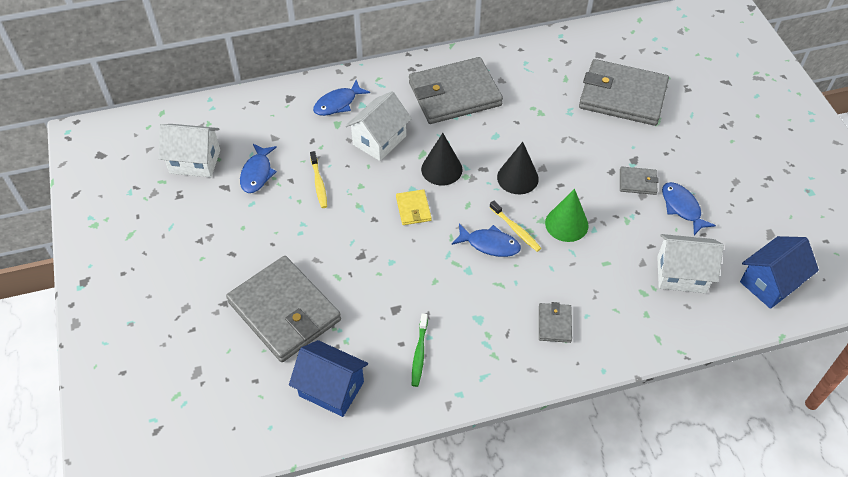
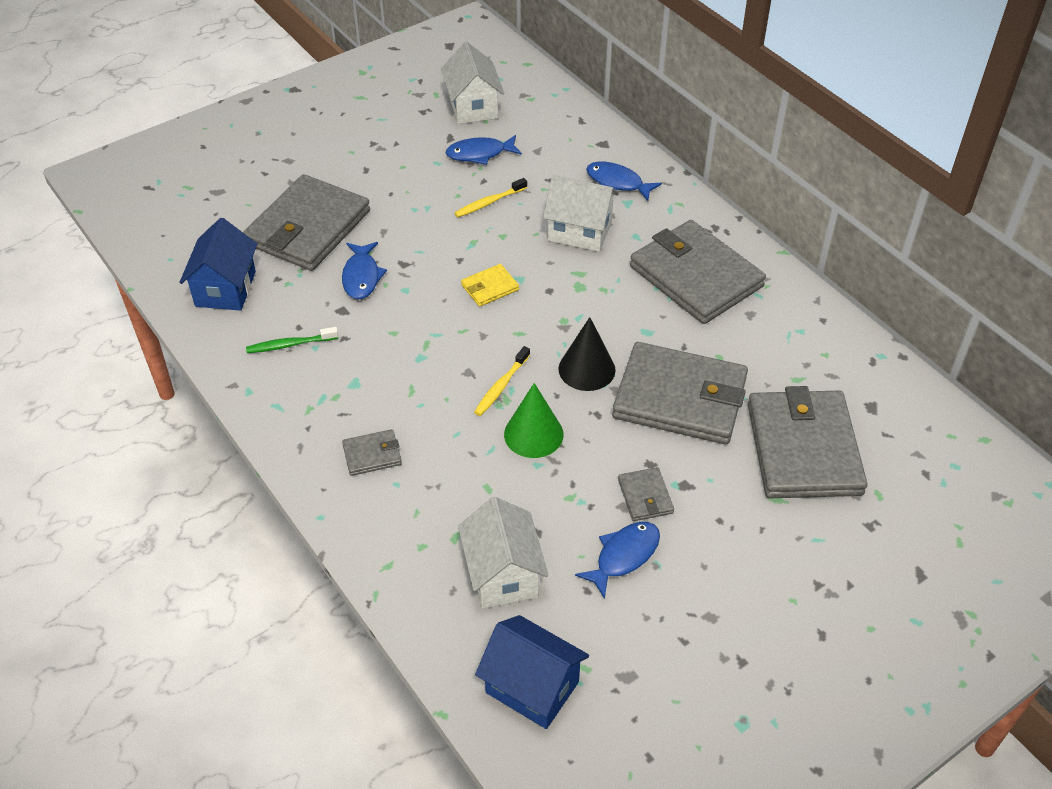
camera: 70 degrees right, 5 degrees down
(441, 169) = (563, 296): black cone -> none
(489, 244) = (467, 367): blue fish -> blue fish (361, 276)
(561, 138) = (680, 398): none -> grey wallet

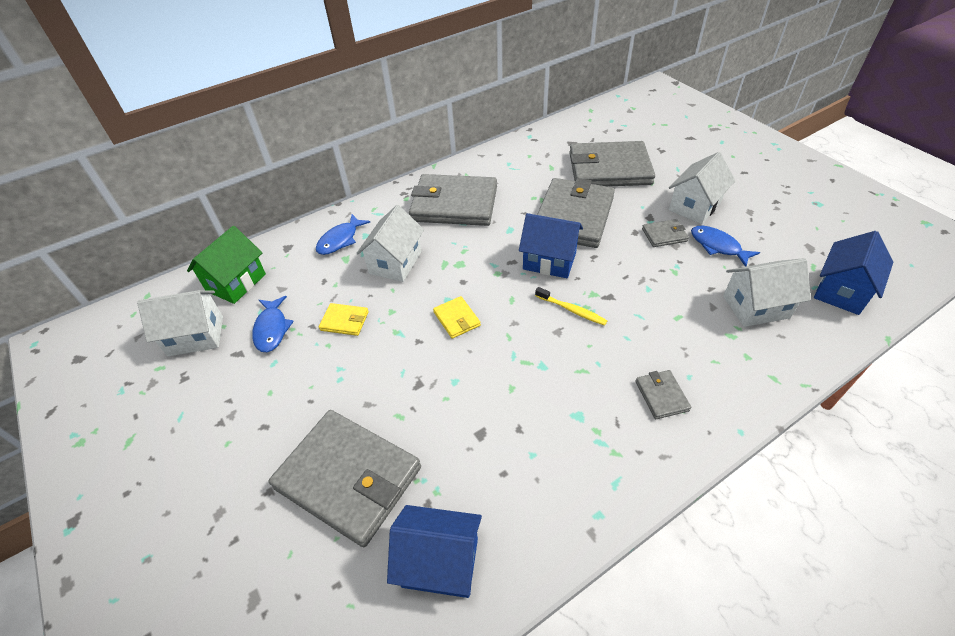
camera: 85 degrees left, 0 degrees up
(290, 345) = (530, 479): green toothbrush -> none
(361, 276) = (433, 419): blue fish -> none
(489, 202) = (344, 321): yellow toothbrush -> yellow wallet
(533, 434) = (619, 290): green cone -> none
(546, 117) = (236, 282): none -> green house
(586, 369) = (549, 261): black cone -> blue house
(695, 276) = (454, 204): grey wallet -> grey wallet turned 45 degrees clockwise
(716, 545) = (694, 206): none -> white house

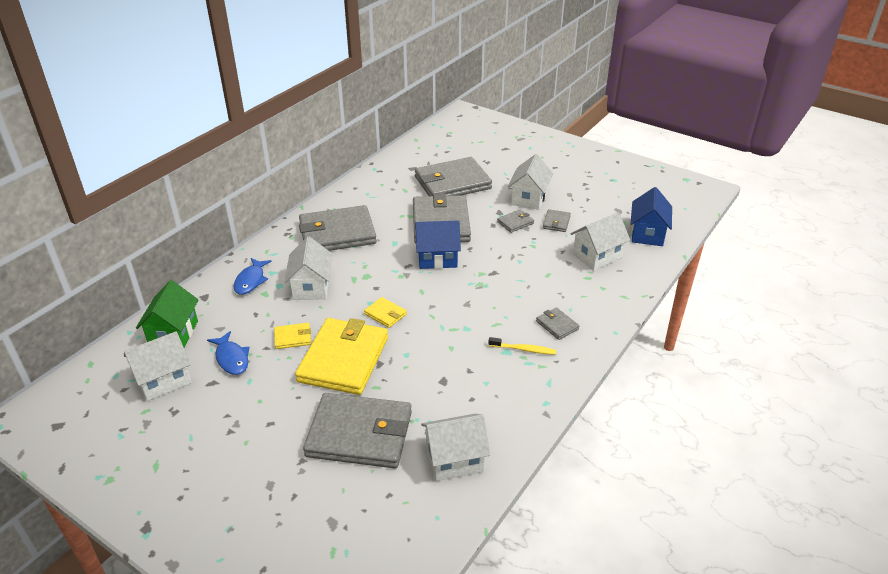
camera: 25 degrees left, 10 degrees down
(382, 366) = (343, 359): none -> yellow wallet
(440, 562) = (454, 459): blue house -> white house
(572, 310) = (470, 287): yellow toothbrush -> yellow toothbrush (523, 349)
(718, 246) = (556, 222): blue fish -> grey wallet

